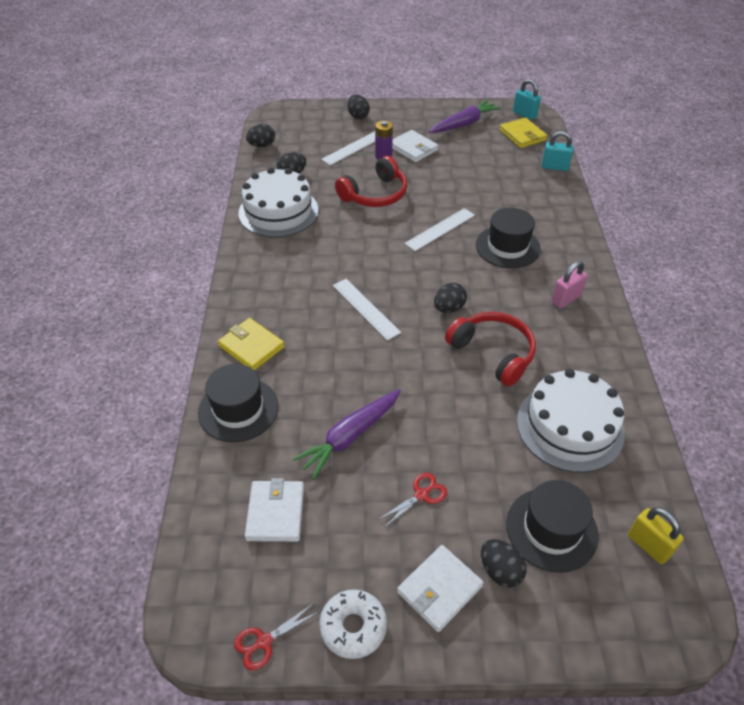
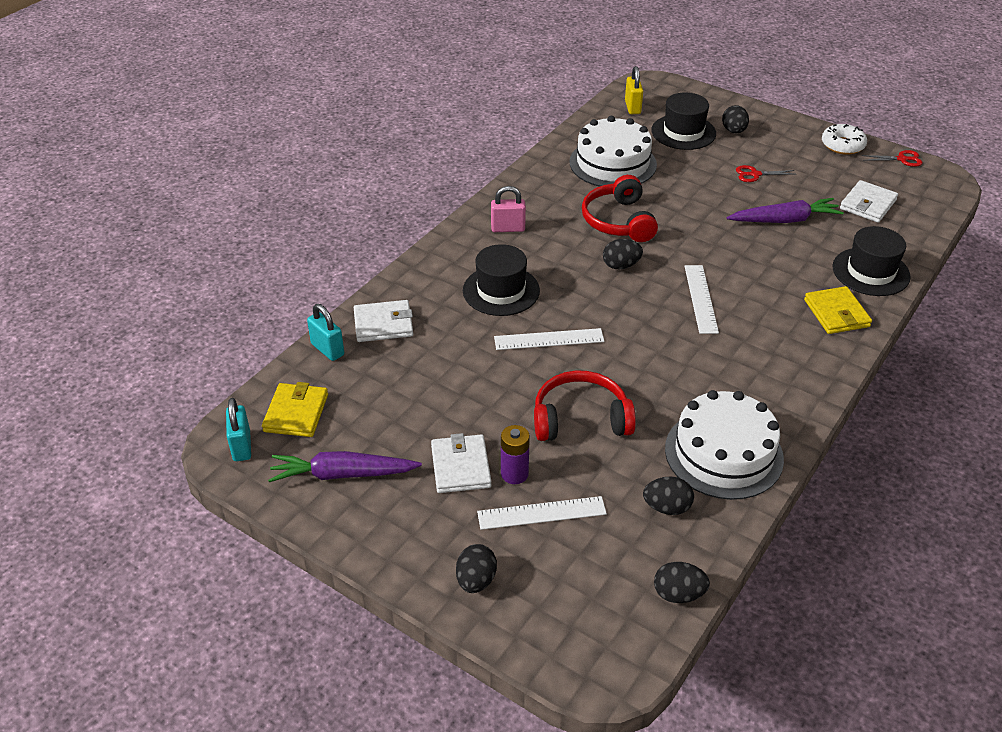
camera: 145 degrees left, 5 degrees down
(439, 589) = (778, 138): white wallet -> white wallet (383, 324)

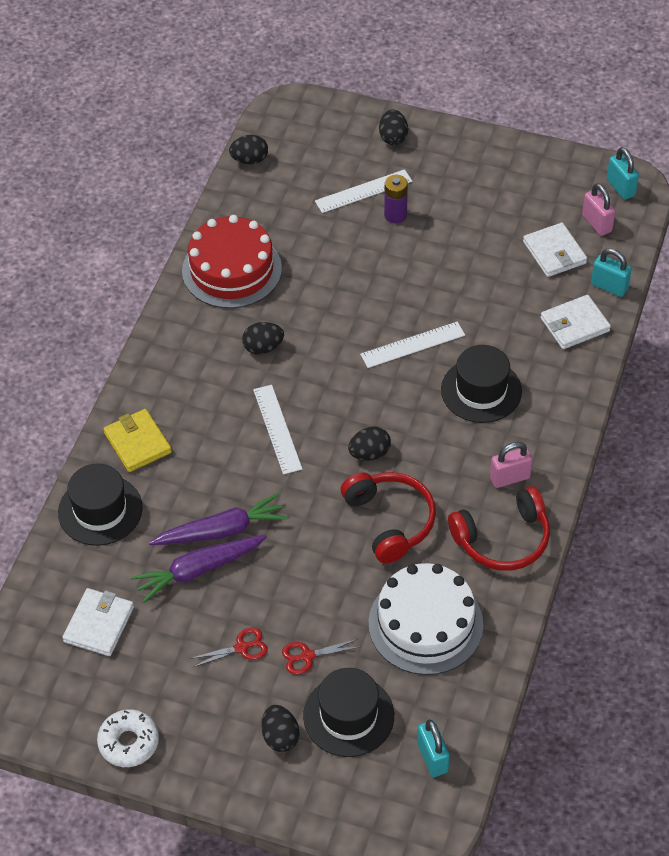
camera: 165 degrees right, 10 degrees up
(296, 413) = (596, 223): yellow wallet -> pink padlock
(343, 474) = (528, 185): purple carrot -> purple carrot (221, 531)
(460, 466) = (440, 211): white wallet -> white wallet (554, 252)
(580, 418) = (358, 273): red headphones -> red headphones (503, 539)
(632, 107) = (432, 757): yellow padlock -> turquoise padlock
(667, 507) = (269, 216): black egg -> black egg (263, 348)
(723, 453) = (231, 270): white cake -> red cake
(902, 159) = (49, 731): red scissors -> red scissors (307, 656)

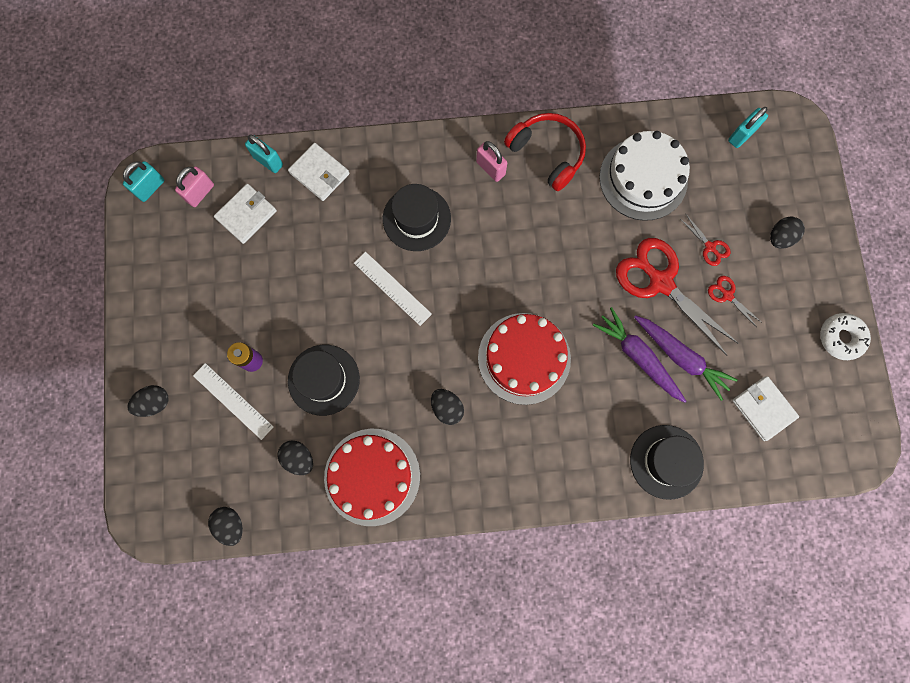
camera: 115 degrees left, 25 degrees up
(99, 624) = (763, 408): white wallet -> white wallet turned 60 degrees clockwise
(137, 443) = (589, 465): yellow wallet -> none
(277, 429) = (524, 358): white ruler -> red cake
(292, 587) = (660, 282): none -> red scissors
(348, 716) = (740, 200): black hat -> black hat (323, 379)
(369, 453) = (515, 277): black egg -> black egg (299, 458)
(390, 521) = (569, 237): red headphones -> none
(609, 286) = (268, 161): turquoise padlock -> turquoise padlock turned 60 degrees counterclockwise

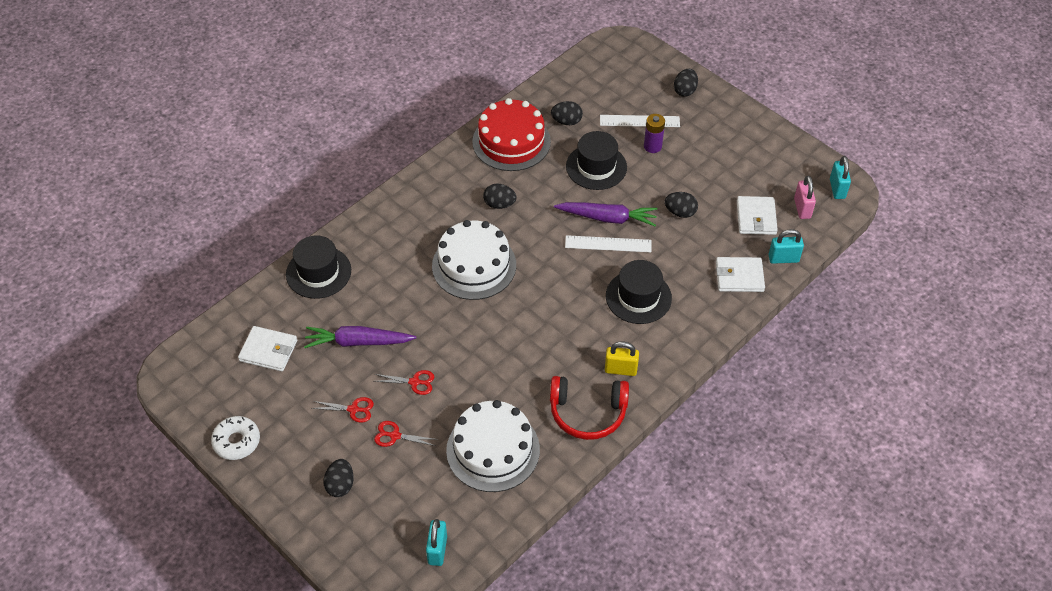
camera: 140 degrees right, 25 degrees down
(231, 525) = (571, 70): black egg -> black egg (680, 212)
(490, 168) = (620, 369): pink padlock -> yellow padlock
(524, 358) = (474, 265): red cake -> white cake
(638, 357) = (391, 321): purple carrot -> purple carrot (607, 218)
(660, 282) = (414, 382): red scissors -> red scissors, size x0.44

